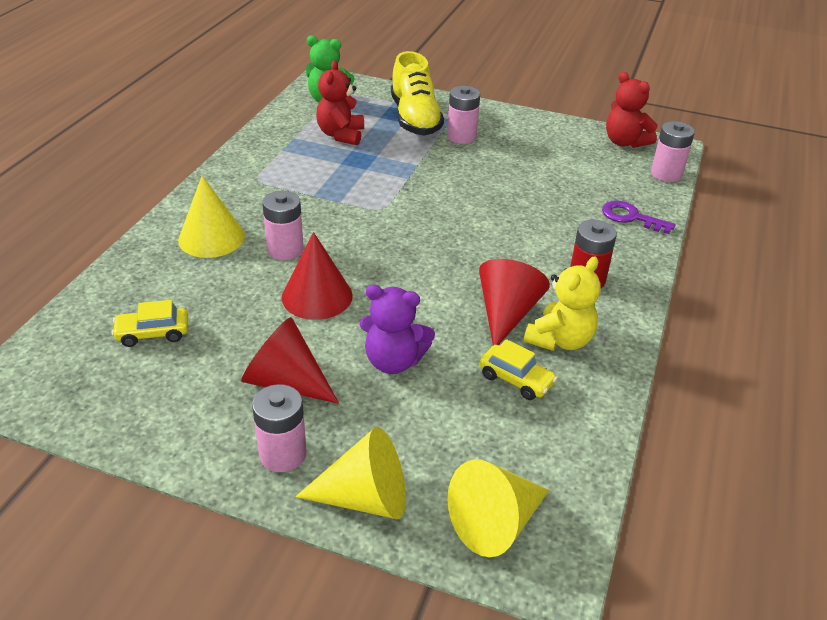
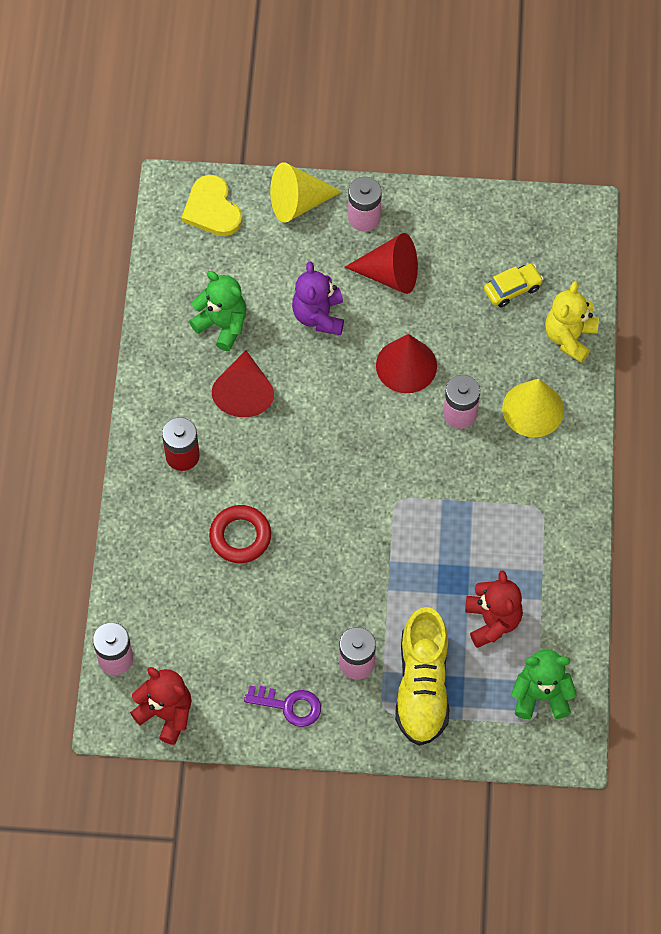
camera: 165 degrees right, 25 degrees up
(393, 361) = (319, 316): purple teddy bear -> purple teddy bear turned 90 degrees counterclockwise
(415, 118) = (422, 686): yellow shoe -> yellow shoe turned 150 degrees counterclockwise
(495, 522) = (212, 209): yellow cone -> yellow heart
(516, 380) = (222, 325): yellow car -> green teddy bear
(539, 216) = (240, 536): none -> red ring
(560, 340) = (195, 375): yellow teddy bear -> yellow teddy bear (569, 337)
(631, 217) = (149, 564): purple key -> purple key (289, 706)

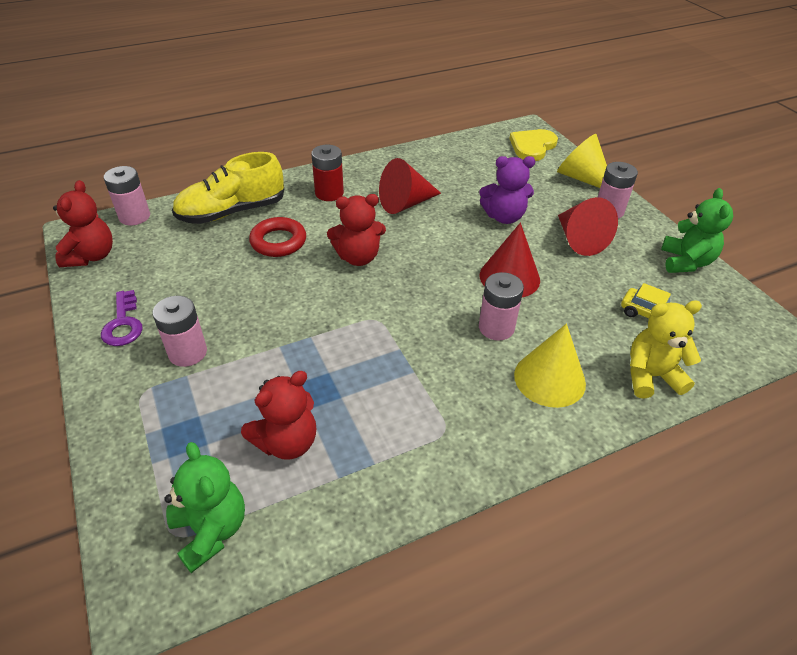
camera: 60 degrees right, 20 degrees down
(222, 325) = (450, 177): green teddy bear -> green teddy bear (685, 262)
(306, 476) = (358, 257): none -> red teddy bear
(319, 316) = (504, 217): purple teddy bear -> purple teddy bear turned 150 degrees counterclockwise
(422, 686) = (181, 412): yellow shoe -> yellow shoe (232, 212)

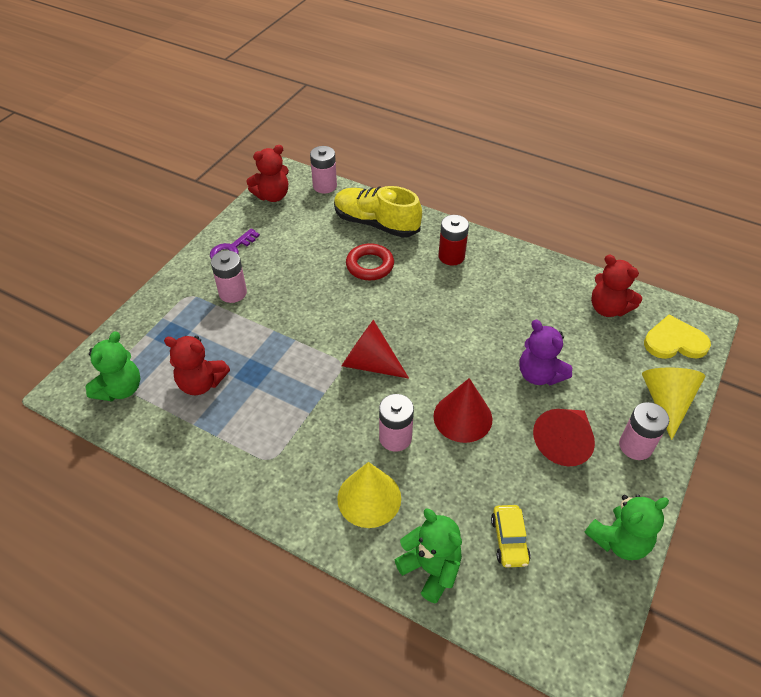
camera: 55 degrees right, 5 degrees up
(358, 257) = (395, 316): red teddy bear -> red teddy bear (608, 308)
(405, 203) = (488, 305): red cone -> red cone (370, 363)
(651, 376) = (430, 569): yellow teddy bear -> green teddy bear

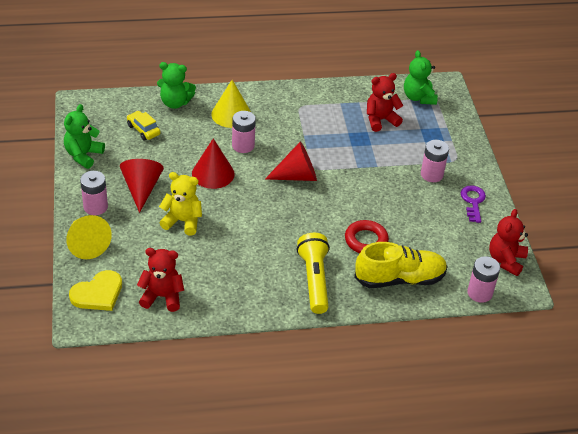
camera: 140 degrees right, 5 degrees down
(451, 256) = (314, 280): red battery -> yellow flashlight
(539, 375) = (182, 221): purple teddy bear -> yellow teddy bear

